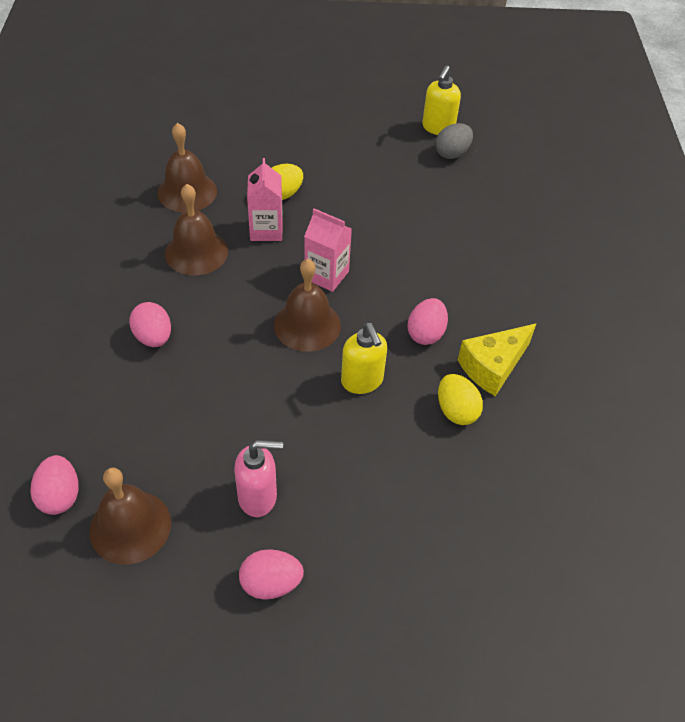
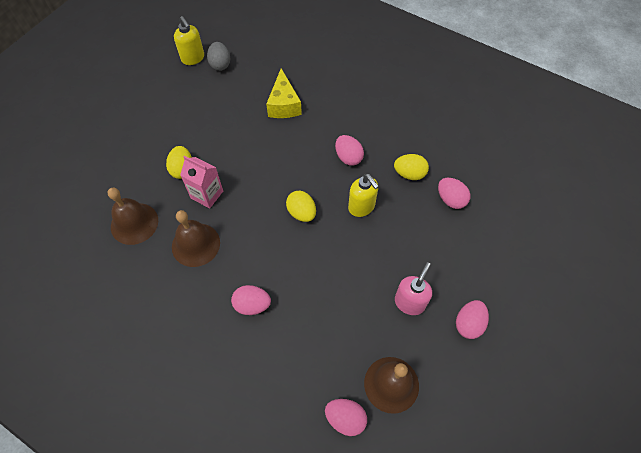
camera: 55 degrees left, 10 degrees up
(307, 325) = (301, 213): brown bell -> yellow egg
(326, 275) = (270, 182): pink carton -> none
(362, 381) = (361, 207): yellow soap dispenser -> yellow soap dispenser turned 45 degrees clockwise
(454, 478) = (450, 199): none -> pink egg
(493, 367) = (391, 140): yellow cheese -> yellow cheese (284, 104)

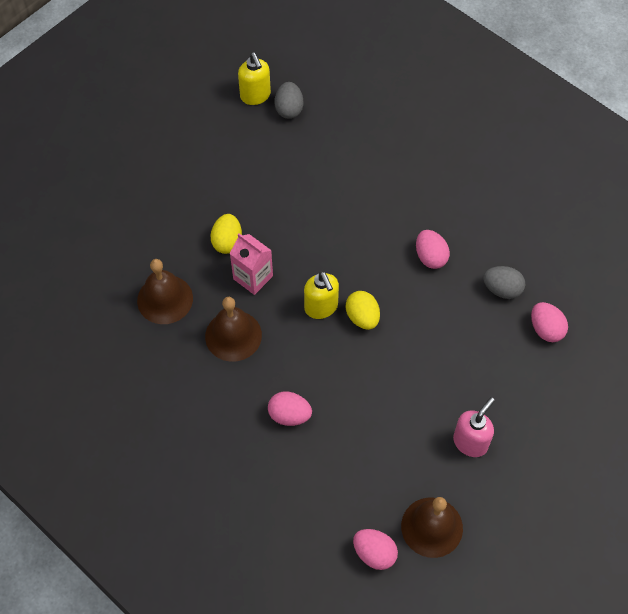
camera: 10 degrees right, 0 degrees up
(284, 104) = (361, 176): yellow cheese -> none
(361, 207) = (435, 321): yellow soap dispenser -> yellow soap dispenser (321, 307)
(409, 174) = (502, 289): yellow egg -> grey egg
(468, 324) = (534, 477): pink egg -> none

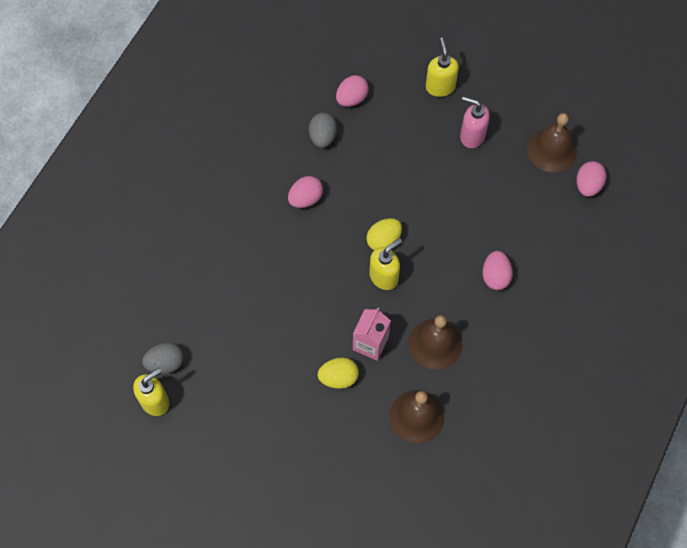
camera: 105 degrees left, 5 degrees up
(544, 426) = (440, 86): none -> yellow soap dispenser

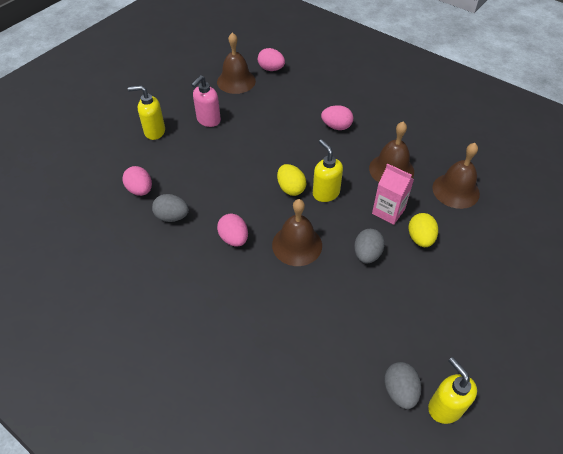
camera: 80 degrees left, 15 degrees down
(308, 258) = (297, 245): none -> brown bell
(308, 325) = (367, 254): none -> grey egg

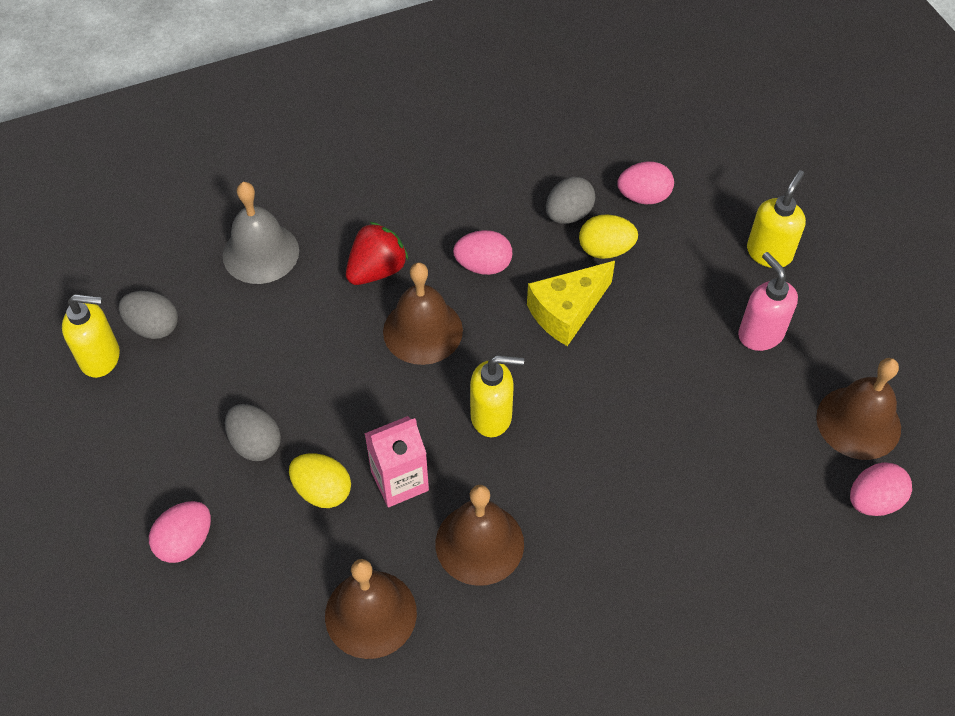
camera: 120 degrees right, 5 degrees up
(242, 191) = (567, 311): none -> yellow cheese
(271, 288) = (377, 270): none -> red strawberry
(291, 188) = (531, 375): yellow egg -> yellow egg (605, 250)
(300, 363) = (261, 253): none -> grey bell
(336, 126) = (637, 521): pink egg -> pink egg (185, 542)
(367, 254) = (347, 405): grey egg -> grey egg (255, 444)

